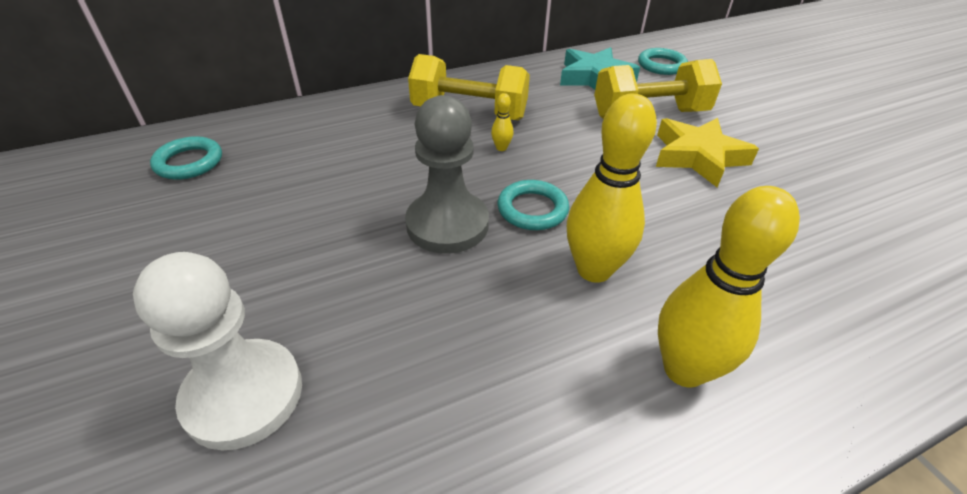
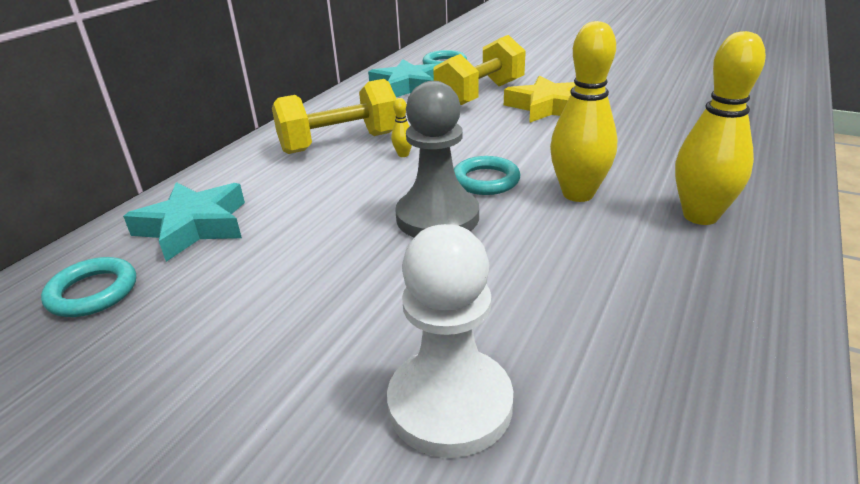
camera: 35 degrees left, 10 degrees down
(293, 141) = (194, 226): none -> turquoise star

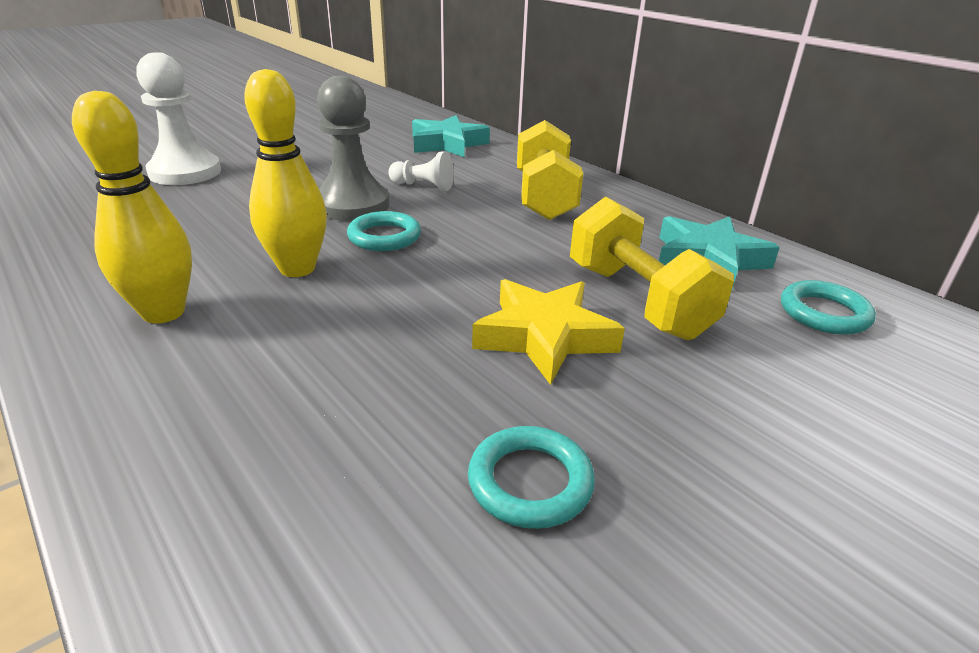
camera: 110 degrees right, 0 degrees up
(93, 292) = (403, 124): turquoise ring -> turquoise ring (530, 482)
(355, 198) = (423, 186): none -> white pawn
(403, 154) = (486, 216): yellow bowling pin -> none

